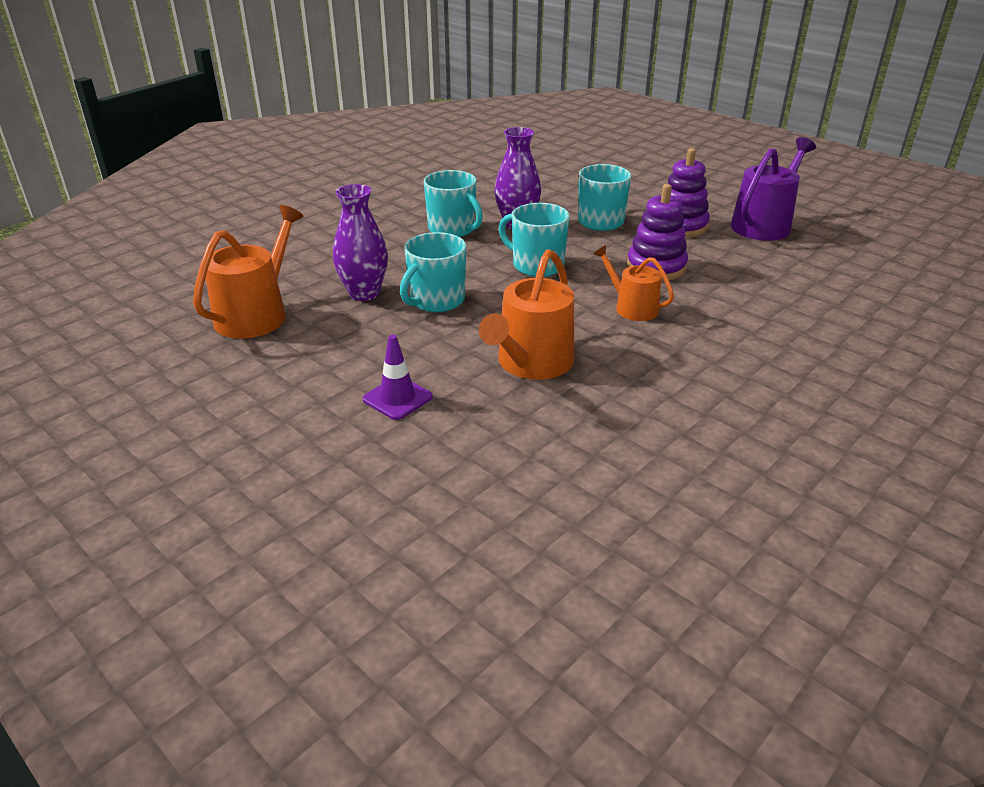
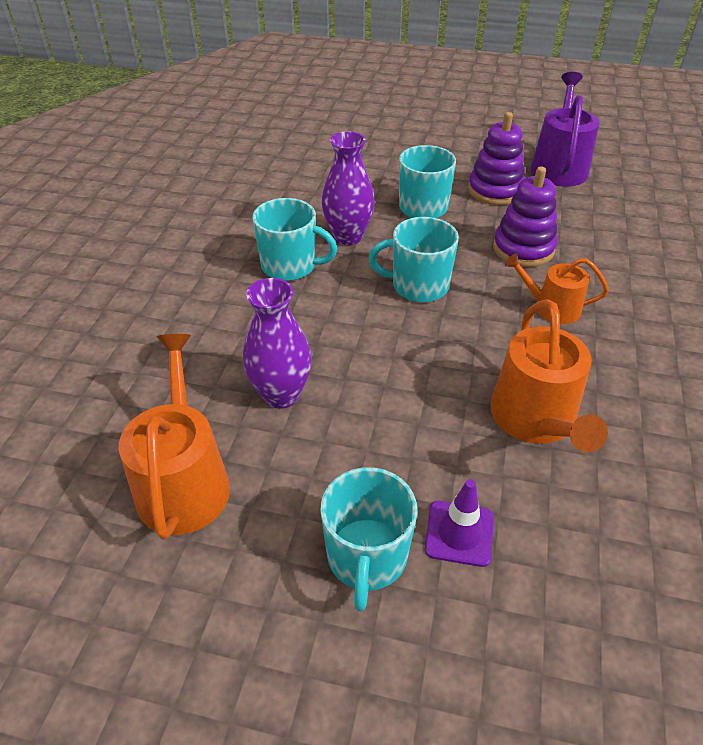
camera: 30 degrees left, 10 degrees up
(436, 300) = (367, 373): turquoise mug -> turquoise mug (367, 557)

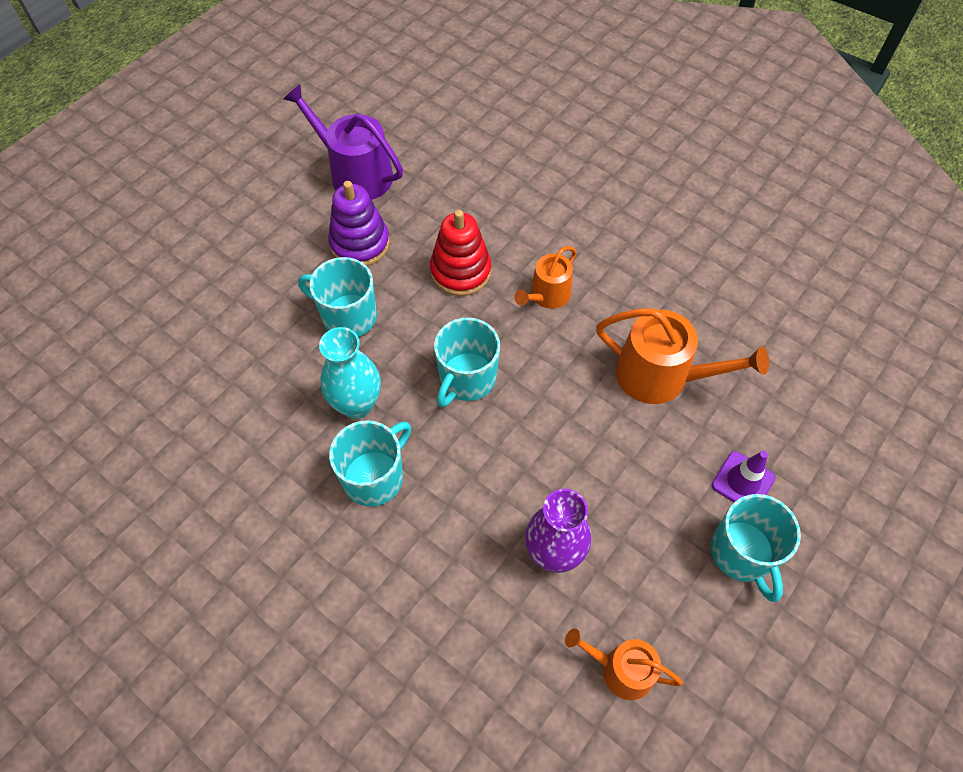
camera: 65 degrees left, 15 degrees up
(184, 481) = (620, 669): orange watering can -> orange watering can, size x0.61
(348, 236) = (357, 404): purple vase -> turquoise vase
(367, 557) = (742, 553): turquoise mug -> turquoise mug turned 45 degrees clockwise
(523, 249) = (460, 271): purple stacking toy -> red stacking toy

